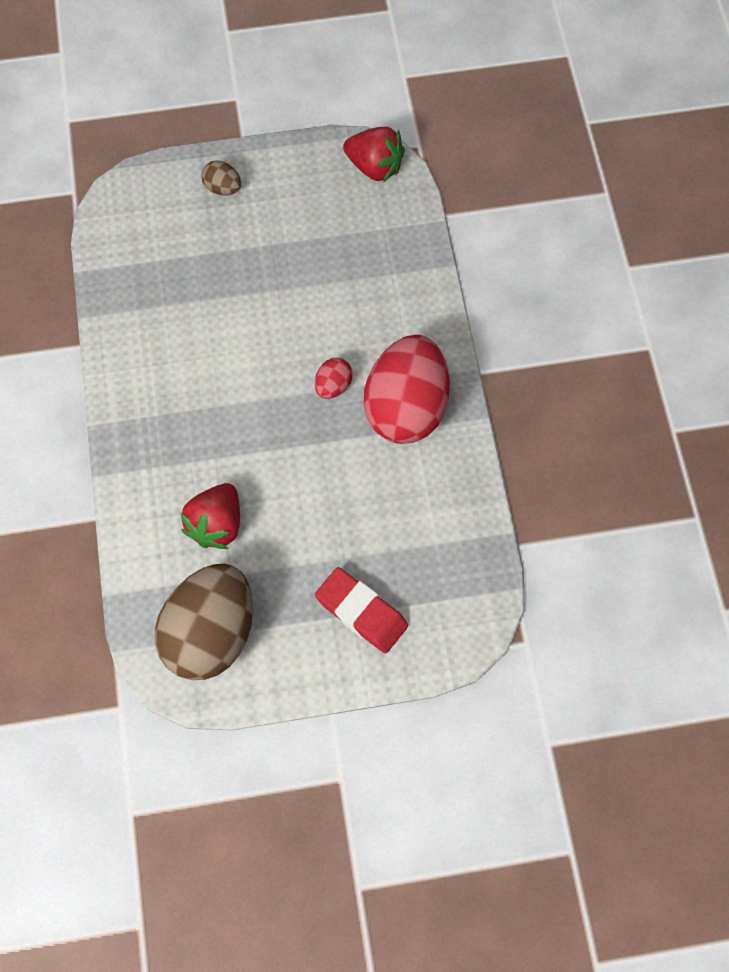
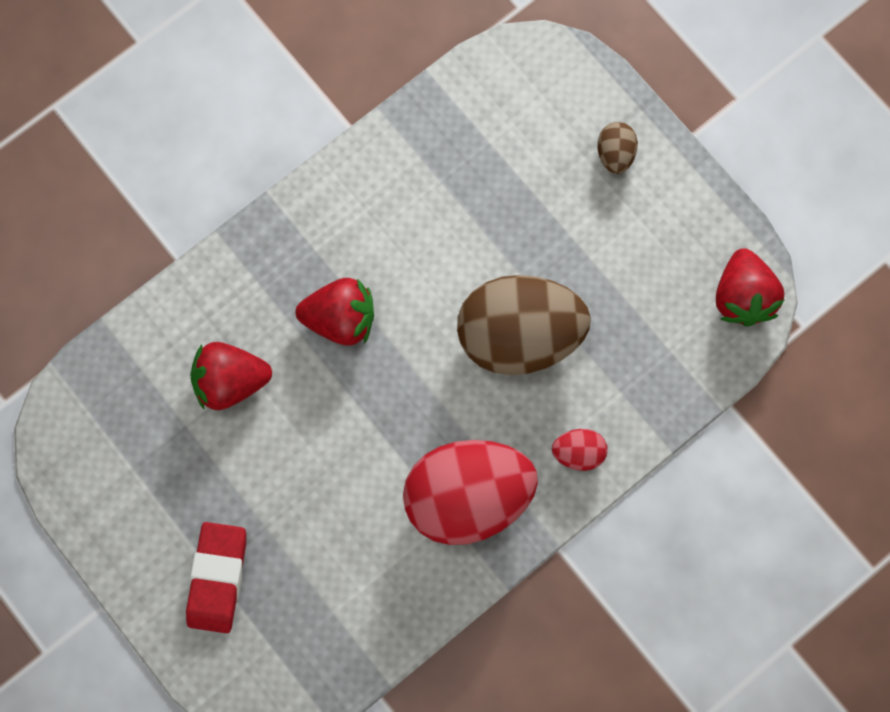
camera: 60 degrees right, 10 degrees up
(210, 634) = (116, 444): brown egg -> brown egg (519, 335)
(220, 424) = (341, 319): none -> red strawberry
(333, 386) = (449, 406): red egg -> red egg (578, 452)

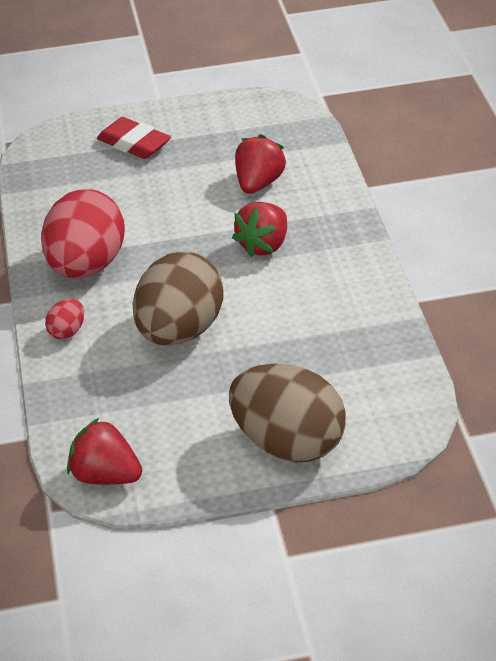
camera: 120 degrees right, 35 degrees down
(615, 154) = (288, 443): brown egg -> brown egg, size x2.38

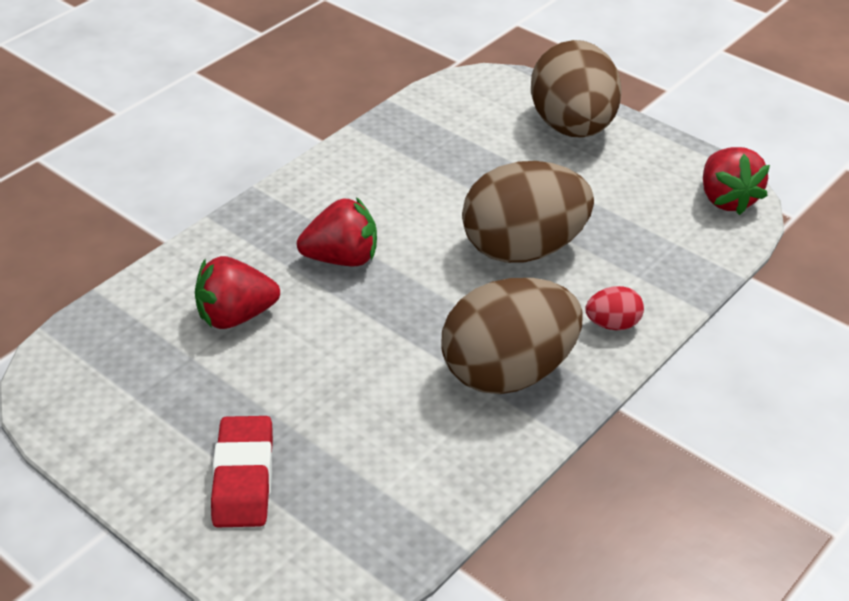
camera: 130 degrees left, 0 degrees up
(86, 265) = (508, 372): red egg -> brown egg

